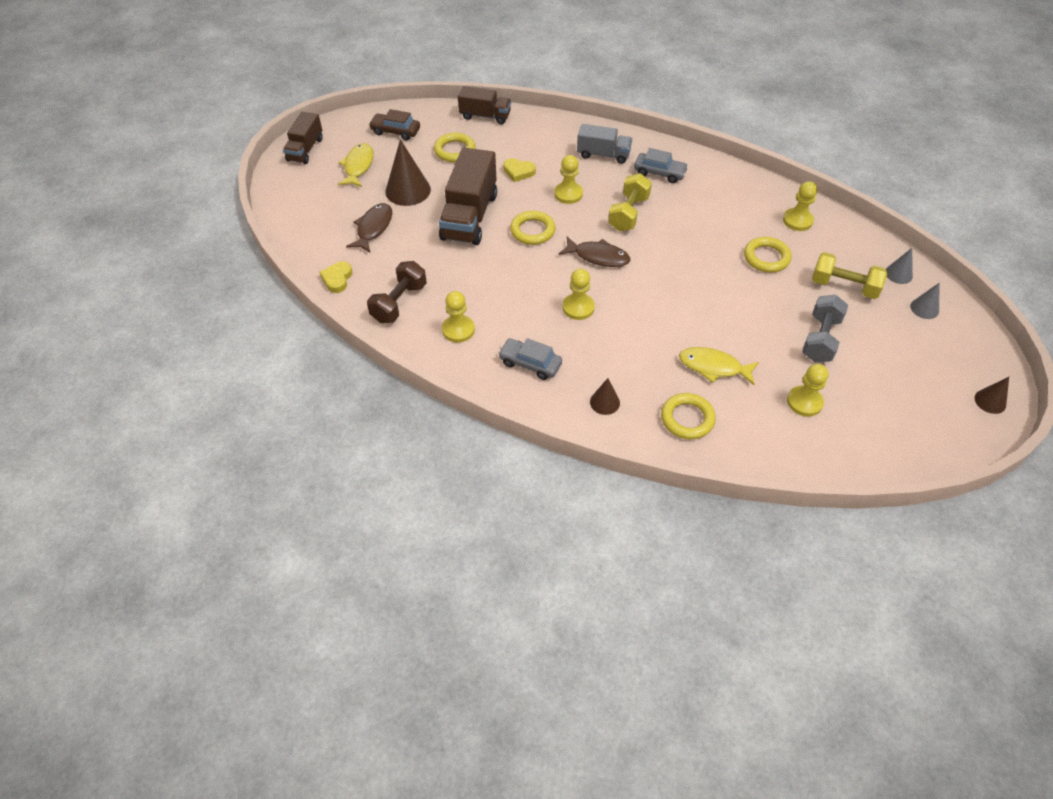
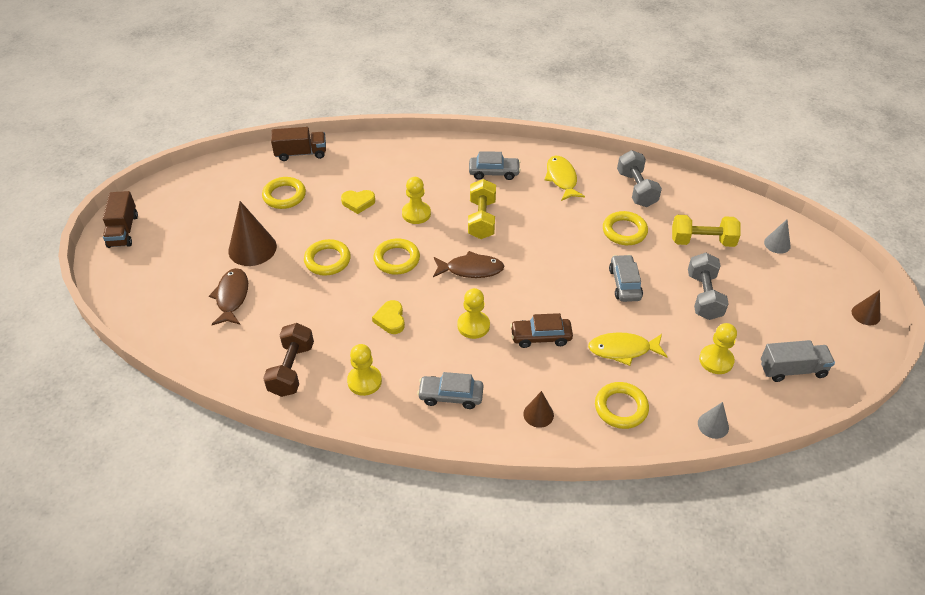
camera: 20 degrees left, 5 degrees down
(337, 279) = (215, 361): yellow heart -> yellow heart (390, 319)
(358, 166) = (189, 235): yellow fish -> yellow fish (562, 179)
(395, 131) = (214, 190): brown car -> brown car (541, 337)
(469, 216) = (327, 260): brown truck -> yellow ring
(603, 154) = (433, 166): grey truck -> grey truck (792, 370)
(743, 307) = (624, 284): none -> grey car
(797, 220) = (636, 189): yellow pawn -> grey dumbbell
(898, 274) = (742, 218): grey cone -> grey cone (713, 425)

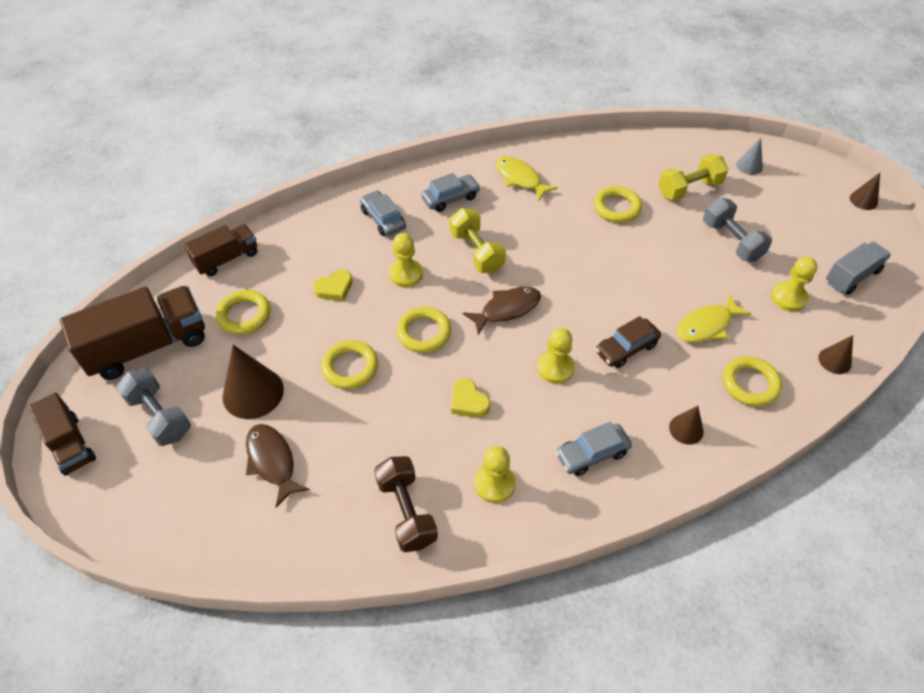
camera: 30 degrees left, 5 degrees up
(210, 190) = (148, 346): none -> brown truck
(624, 284) = (657, 259): grey car -> grey car (383, 219)
(636, 189) = (595, 162): grey dumbbell -> grey dumbbell (160, 416)
(713, 425) = (834, 360): grey cone -> brown cone

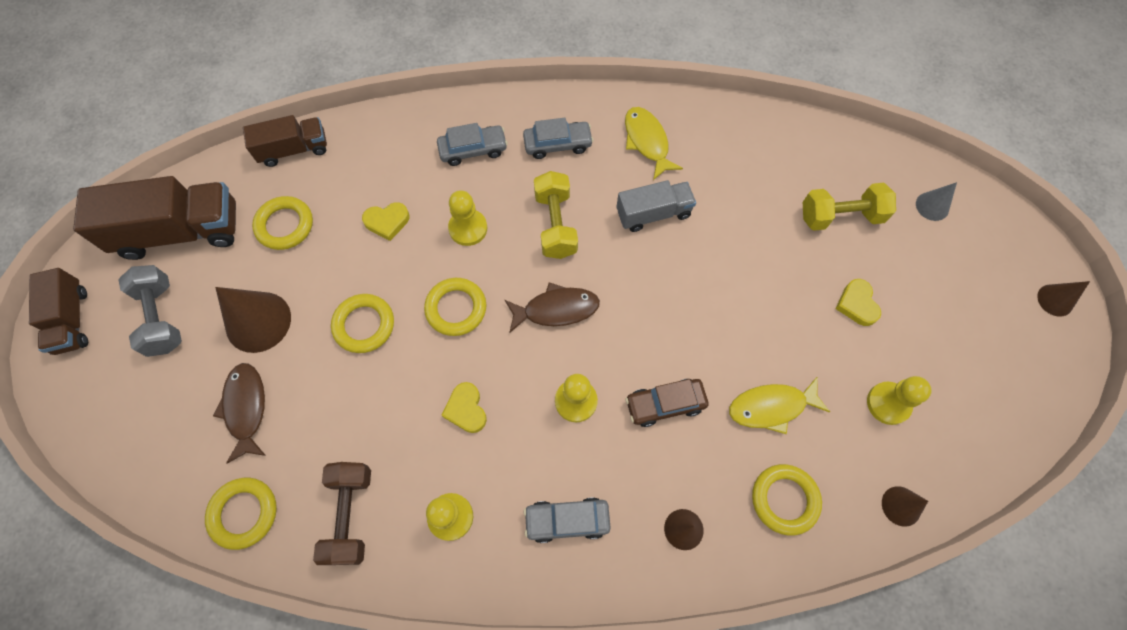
camera: 20 degrees right, 15 degrees up
(383, 219) = (473, 150): grey car -> grey car turned 90 degrees clockwise
(616, 208) = (741, 215): yellow ring -> yellow ring (244, 513)
(731, 241) = (857, 304): grey dumbbell -> yellow heart
(852, 276) = (982, 402): grey truck -> grey truck (653, 213)

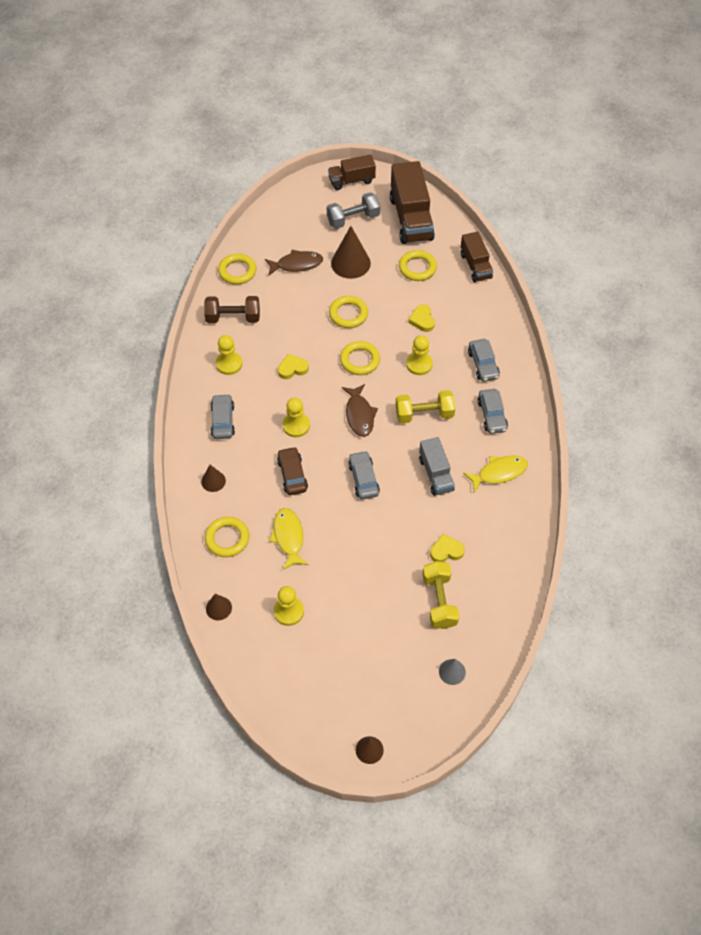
camera: 90 degrees right, 10 degrees down
(666, 304) = (363, 479): none -> grey car
(857, 304) = (364, 602): yellow heart -> yellow heart (446, 551)

